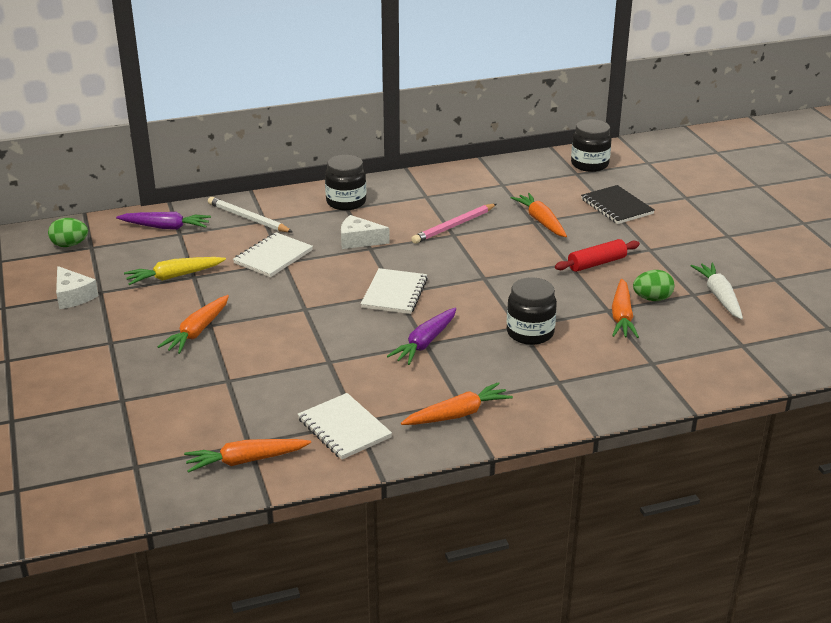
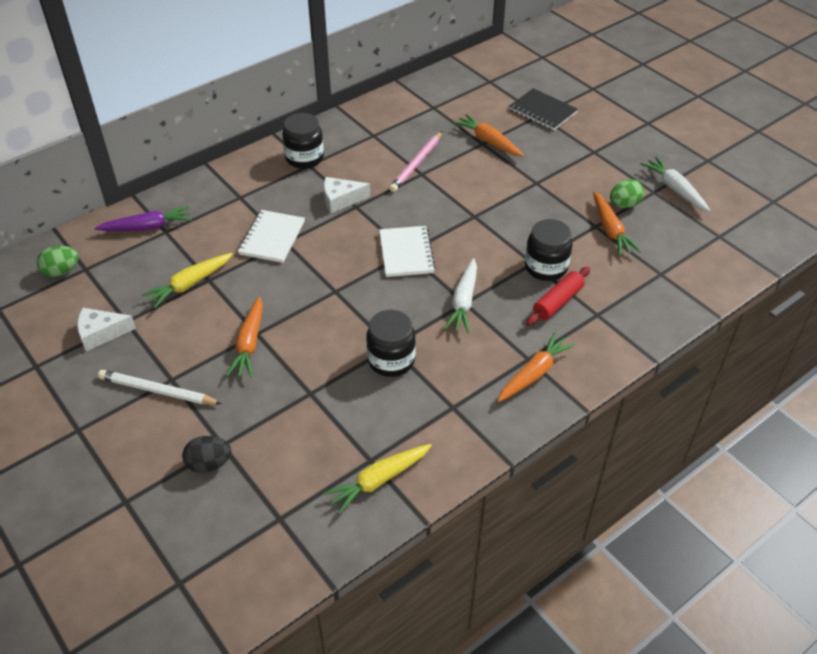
camera: 20 degrees left, 15 degrees up
(73, 296) = (101, 333): white cheese -> white cheese turned 135 degrees clockwise
(101, 411) = (209, 464): none -> black egg
(246, 461) = (379, 480): orange carrot -> yellow carrot
(248, 218) = (223, 198): white pencil -> white pencil (157, 391)
(344, 428) = (446, 417): white notebook -> none
(425, 343) = (463, 302): purple carrot -> white carrot
(589, 164) = (495, 69): black jar -> black jar (391, 360)
(596, 263) = (559, 177): red rolling pin -> red rolling pin (557, 302)

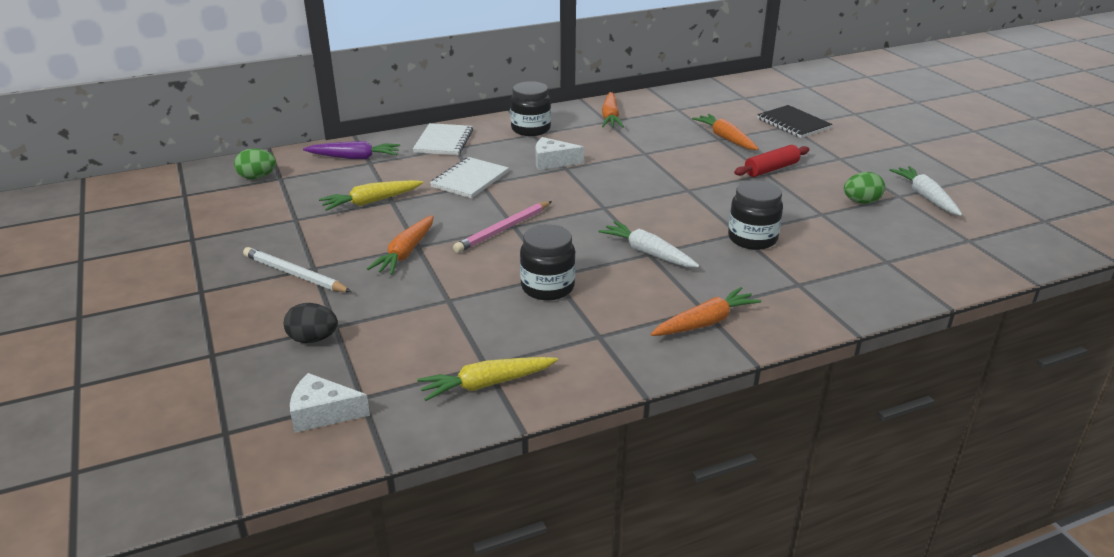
camera: 15 degrees right, 15 degrees down
(101, 333) = (267, 225): white cheese -> white cheese (323, 413)
(406, 253) = (602, 208): white notebook -> white notebook (443, 141)
(416, 164) = (643, 146): pink pencil -> pink pencil (503, 229)
(463, 302) = (648, 253): white carrot -> white carrot turned 105 degrees clockwise
(557, 302) = (755, 268): red rolling pin -> red rolling pin (771, 169)
(610, 230) = (838, 219): orange carrot -> orange carrot (610, 117)

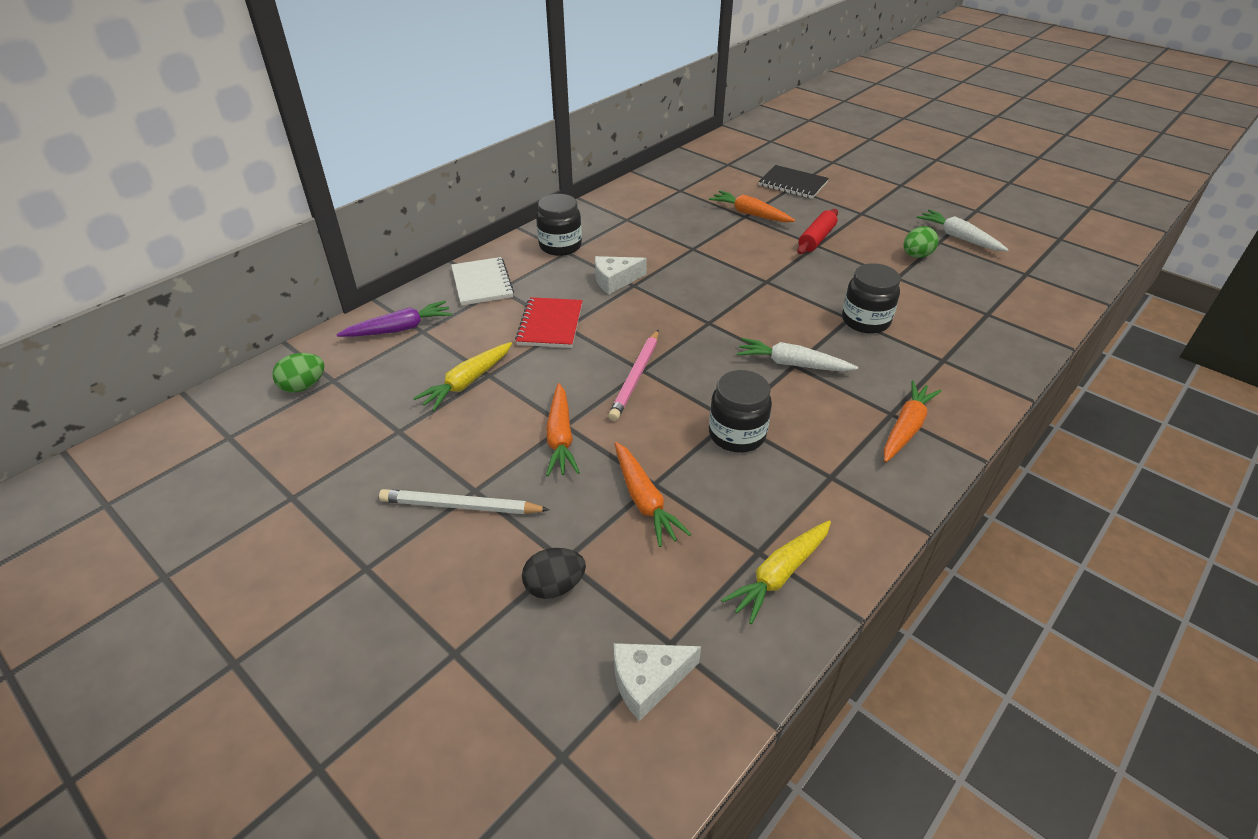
camera: 25 degrees left, 10 degrees up
(470, 180) = (550, 324): white notebook -> red notebook
(610, 117) = (626, 213): orange carrot -> orange carrot (644, 500)

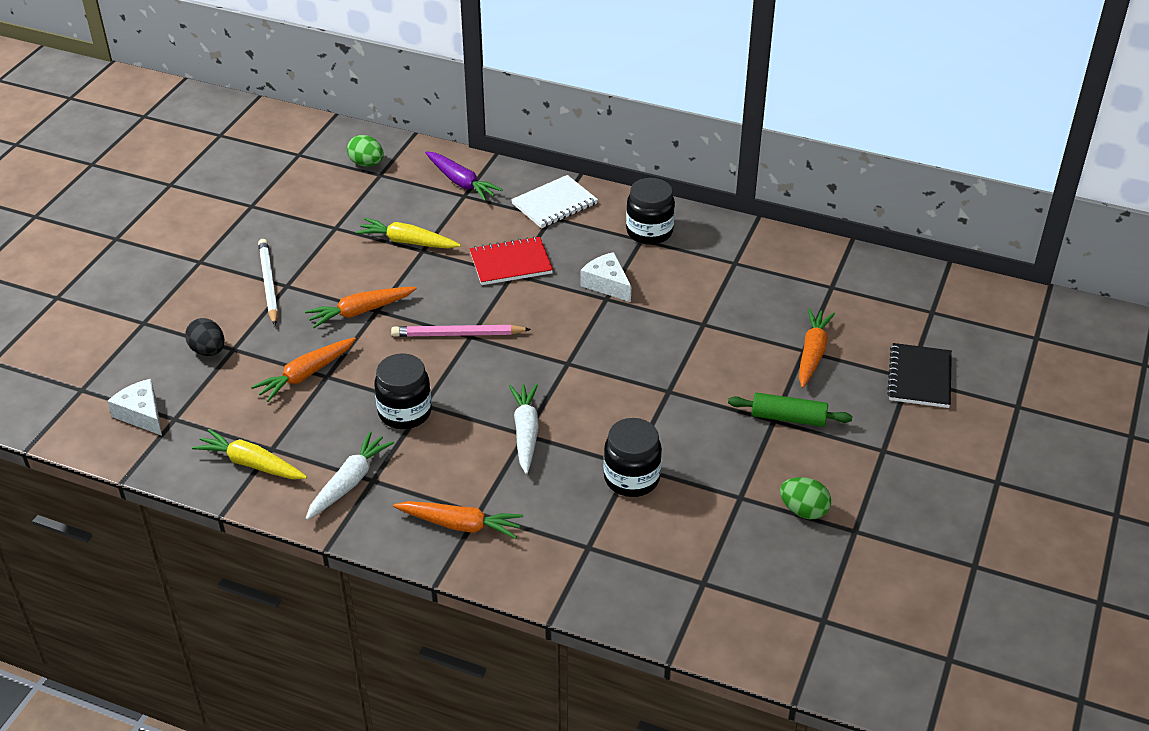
camera: 70 degrees right, 0 degrees up
(816, 239) = (788, 418): red rolling pin -> green rolling pin
(959, 237) = (879, 550): white carrot -> white carrot (349, 482)

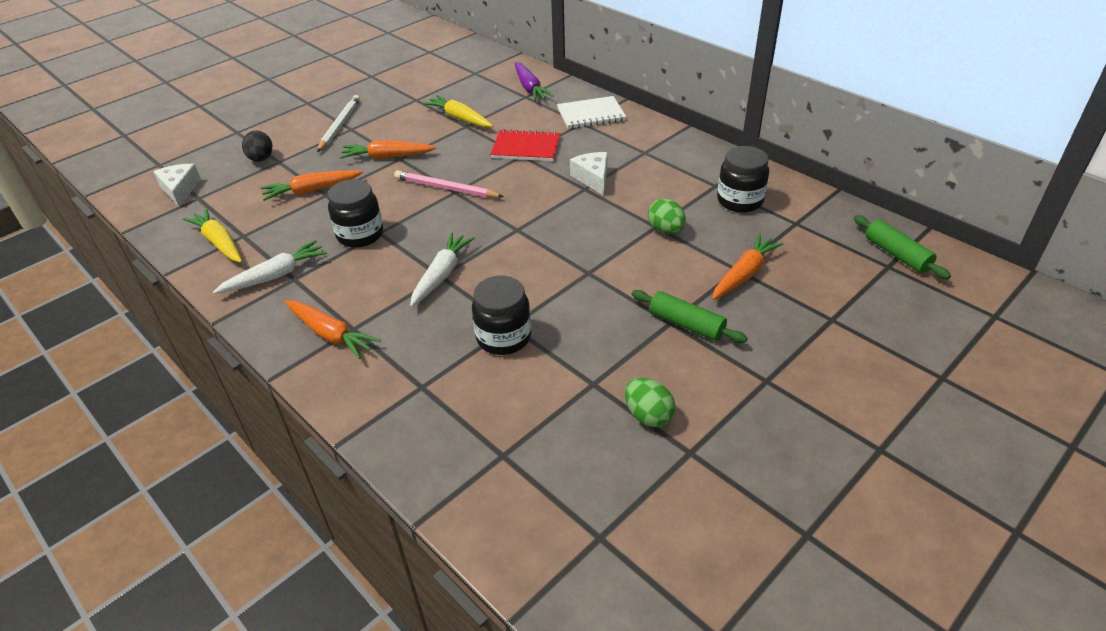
camera: 25 degrees right, 0 degrees up
(366, 164) = (471, 65): green egg -> green egg (665, 230)
(649, 232) = (655, 148): black jar -> black jar (740, 201)
(919, 377) = (843, 322): black notebook -> none
(934, 297) = (897, 254): none -> green rolling pin

